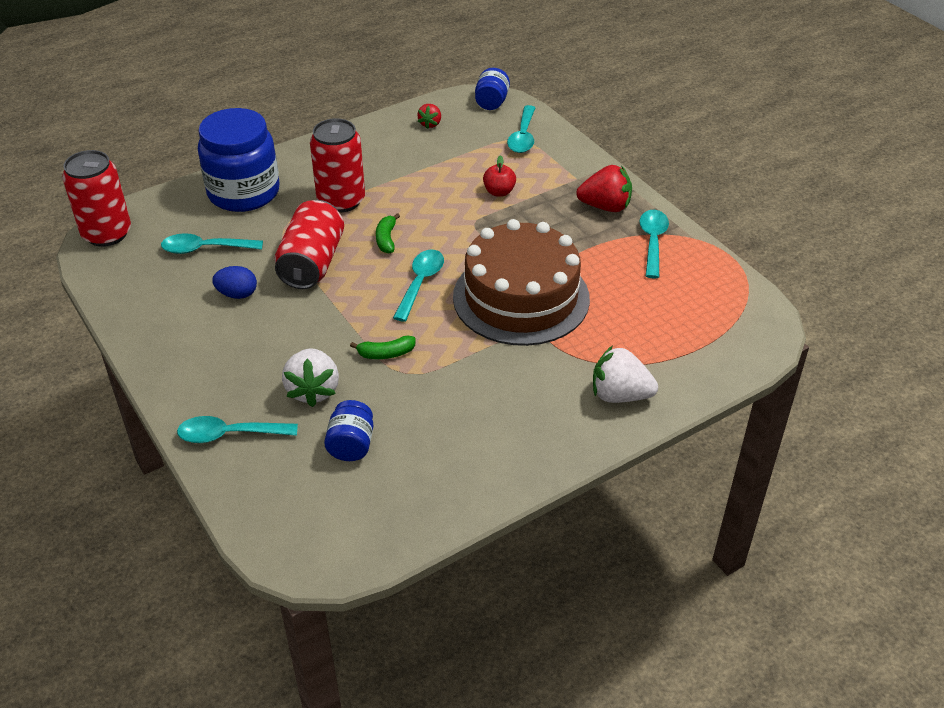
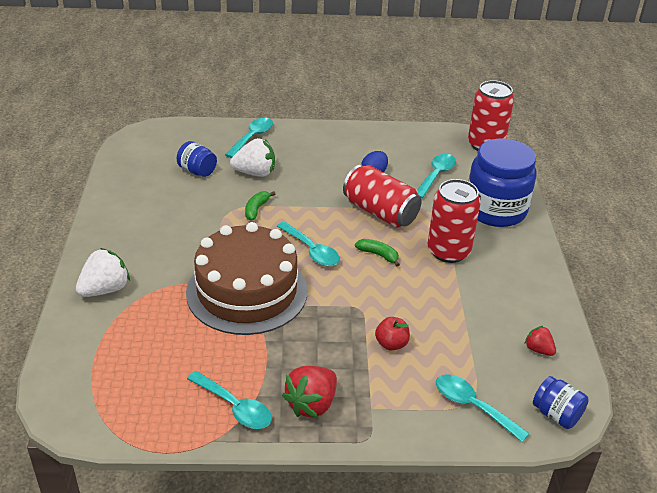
camera: 120 degrees right, 5 degrees down
(313, 390) = (255, 173): white strawberry -> white strawberry turned 150 degrees clockwise

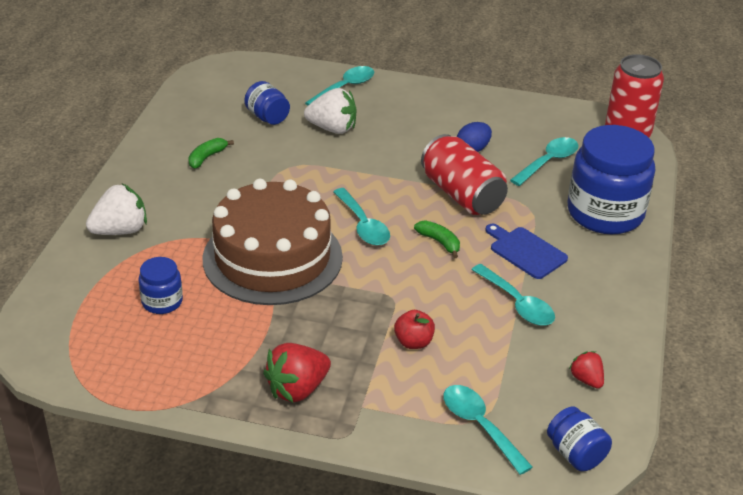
camera: 15 degrees right, 0 degrees up
(165, 347) = (162, 302): none -> blue jar
(235, 407) = (213, 376): turquoise spoon -> turquoise spoon (517, 303)
(256, 209) = (318, 170): green banana -> green banana (207, 157)
(448, 251) = (525, 251): red can -> blue cutting board

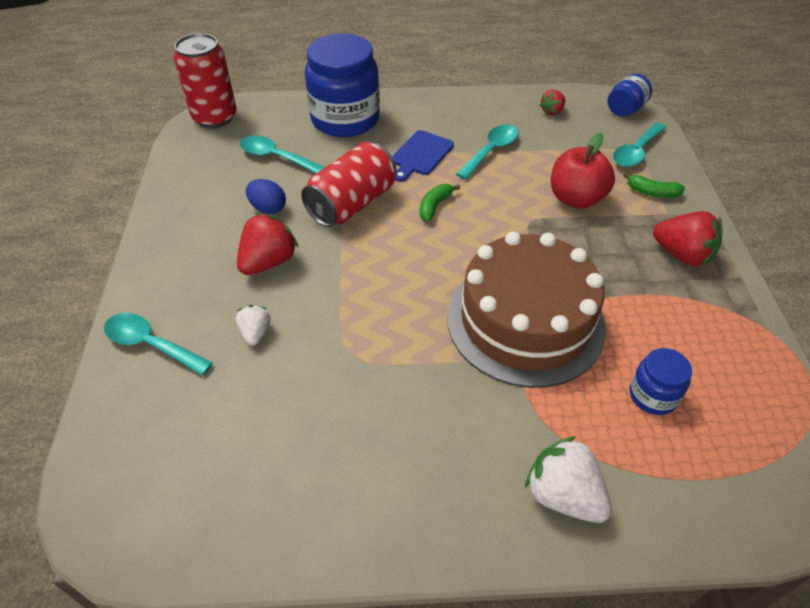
camera: 105 degrees left, 10 degrees up
(207, 157) = (363, 452): green banana -> green banana (652, 192)
(267, 117) = (243, 411): blue jar -> none
(332, 128) = (255, 333): white strawberry -> white strawberry, size x0.57
(363, 225) = (435, 263): turquoise spoon -> none
(404, 142) = (268, 262): none -> red strawberry
(413, 342) = (576, 199): red apple -> red apple, size x1.71

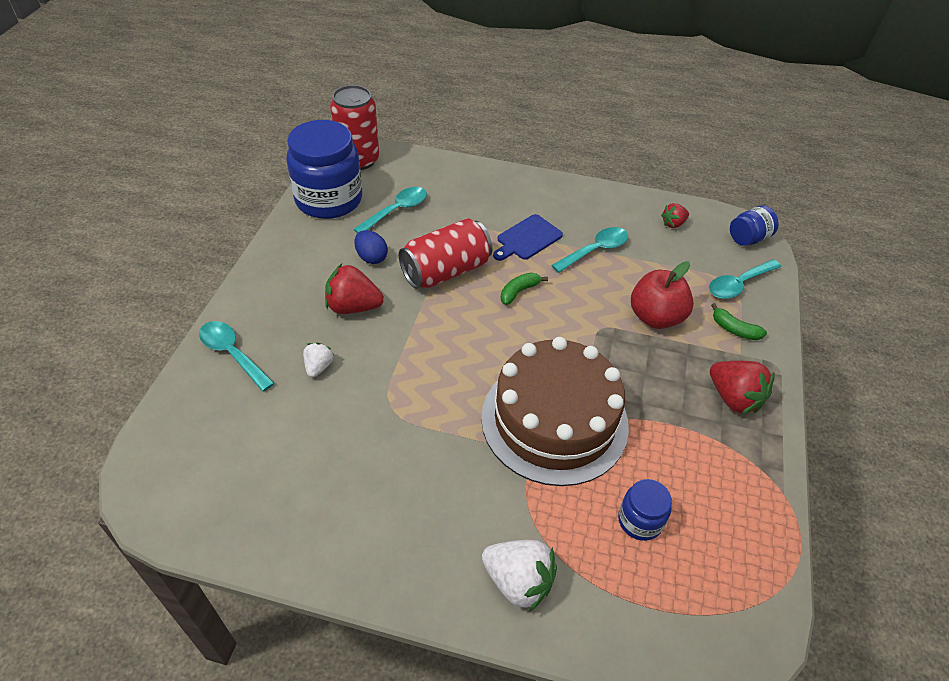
camera: 15 degrees right, 0 degrees up
(268, 262) = (353, 307): red strawberry -> red strawberry turned 135 degrees counterclockwise
(276, 157) = (396, 211): turquoise spoon -> turquoise spoon turned 90 degrees clockwise
(345, 119) = (472, 188): blue jar -> blue jar (329, 200)
(563, 495) = (518, 581): white strawberry -> white strawberry turned 150 degrees clockwise

